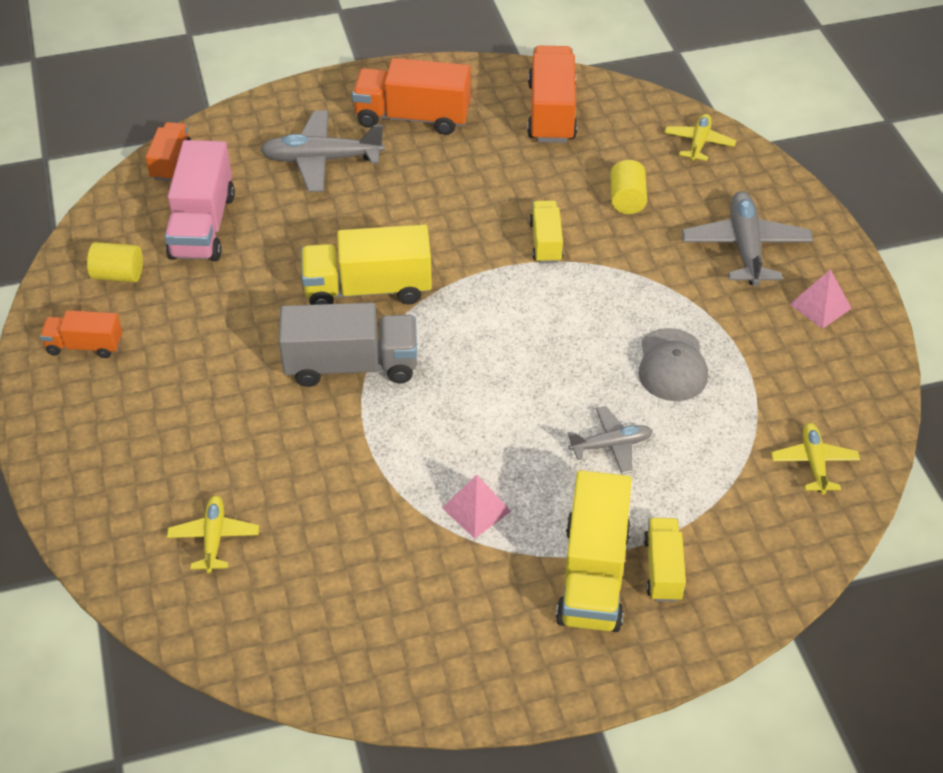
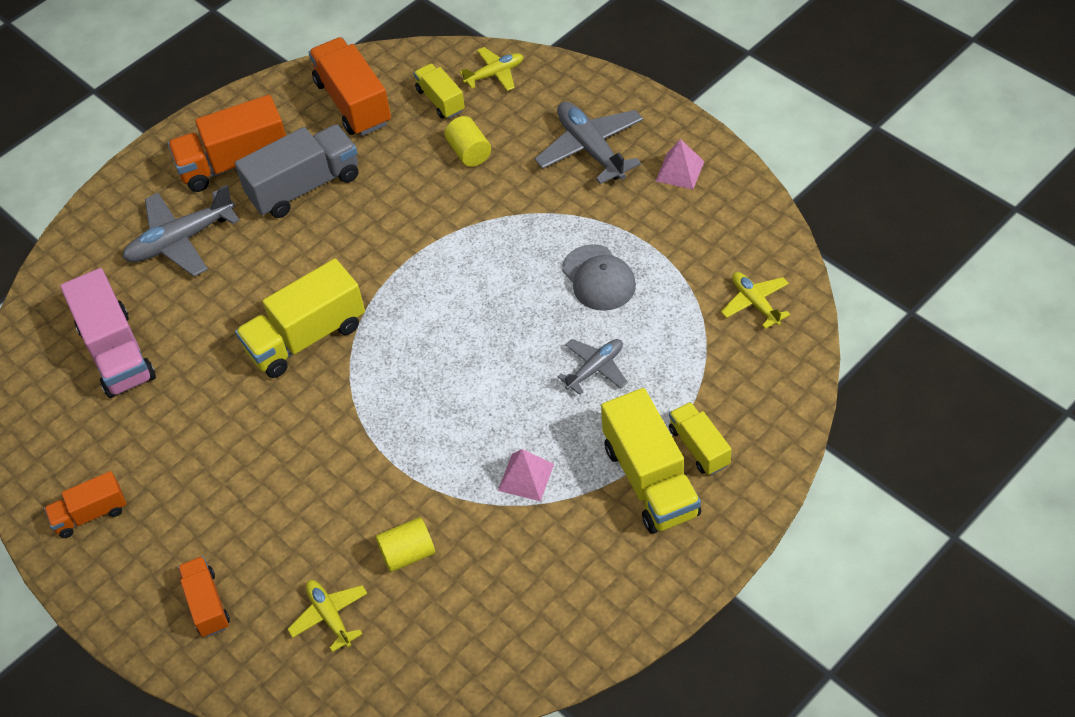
camera: 25 degrees left, 5 degrees up
(118, 275) = (72, 436): yellow cylinder -> yellow cylinder (408, 553)
(171, 162) = (42, 308): orange truck -> orange truck (207, 604)
(351, 365) = (339, 411): grey truck -> grey truck (304, 187)
(546, 242) = (427, 222): yellow truck -> yellow truck (440, 100)
(698, 143) = (495, 74): yellow plane -> yellow plane turned 75 degrees clockwise

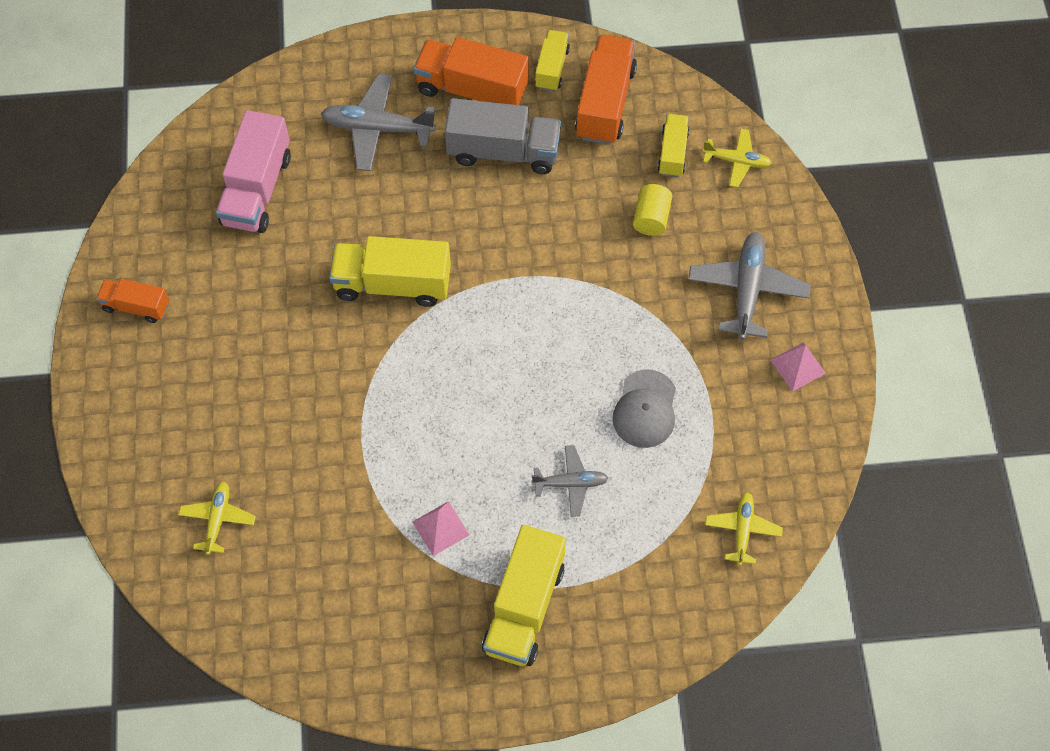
camera: 35 degrees right, 10 degrees up
(207, 604) = (150, 440): orange truck -> none
(408, 553) = (309, 517): yellow cylinder -> none
(699, 447) = (584, 612): yellow truck -> yellow truck (552, 68)

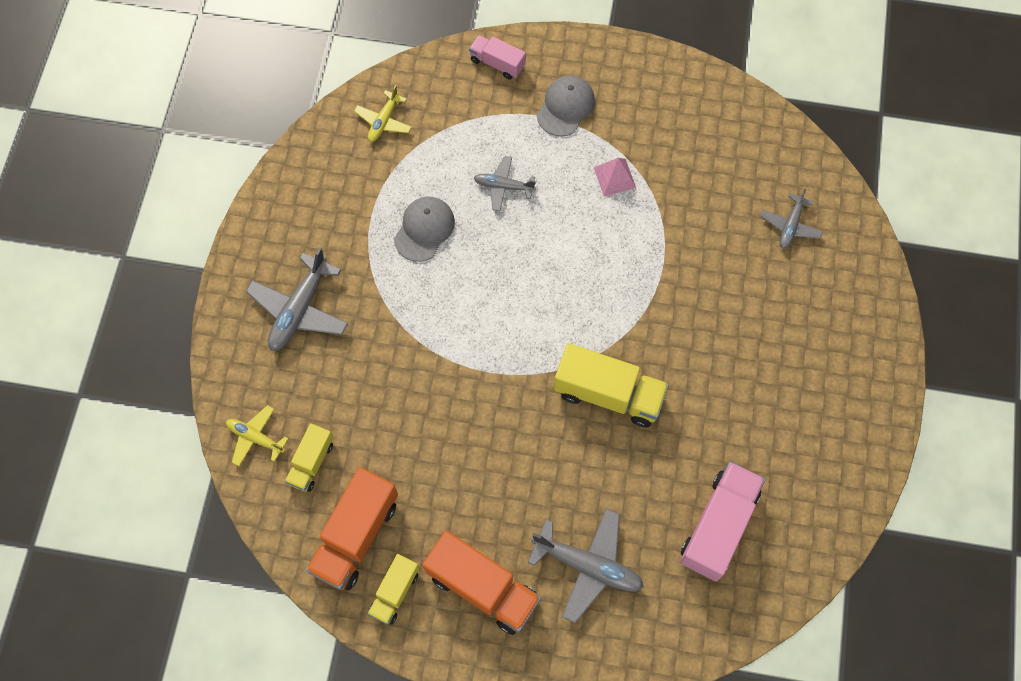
camera: 165 degrees left, 5 degrees up
(136, 306) = (845, 430): orange truck -> none
(217, 519) = (790, 225): yellow plane -> grey plane
(503, 151) = (471, 506): grey truck -> none
(524, 607) = (565, 107): yellow truck -> grey cap
(629, 648) = (497, 63): none -> pink truck
(651, 218) = (356, 399): yellow cylinder -> none
(797, 366) = (286, 234): pink pyramid -> none

